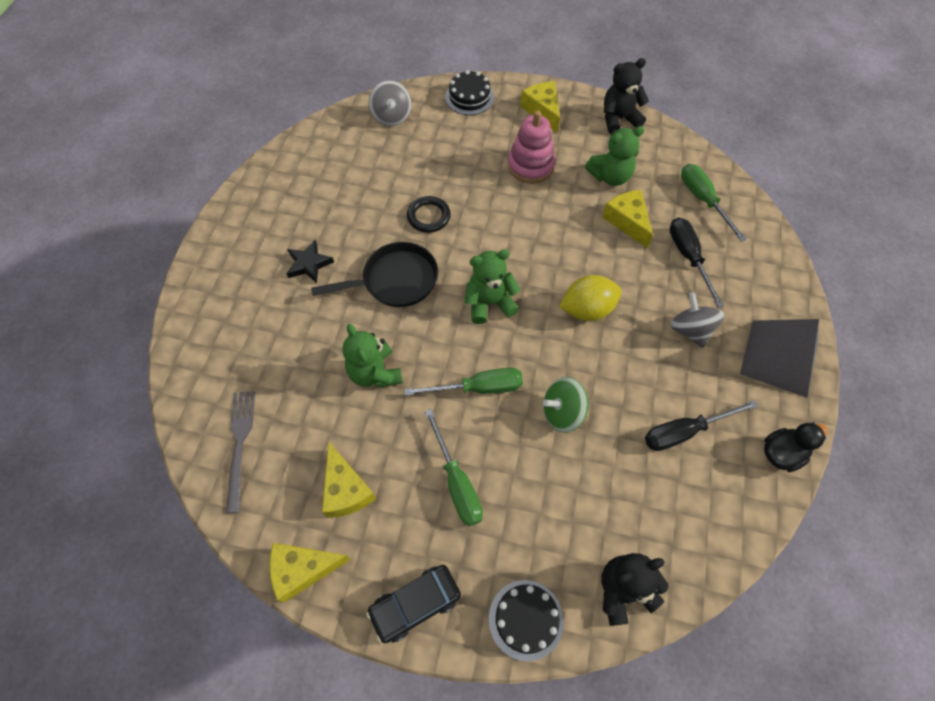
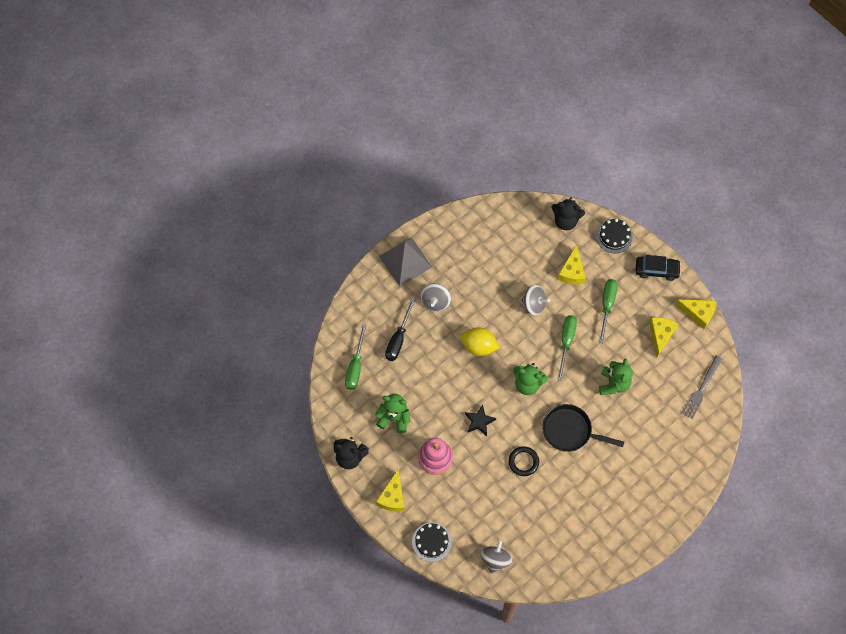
camera: 145 degrees left, 5 degrees up
(309, 264) = (613, 474): black star -> black star (479, 421)
(478, 388) = (566, 342): green screwdriver -> green screwdriver turned 75 degrees clockwise
(562, 412) = (534, 304): green spinning top -> grey spinning top
(627, 221) = (411, 382): yellow cheese -> yellow cheese (572, 272)
(684, 431) = (483, 260): black screwdriver -> none
(781, 453) = (448, 224): black duck -> none

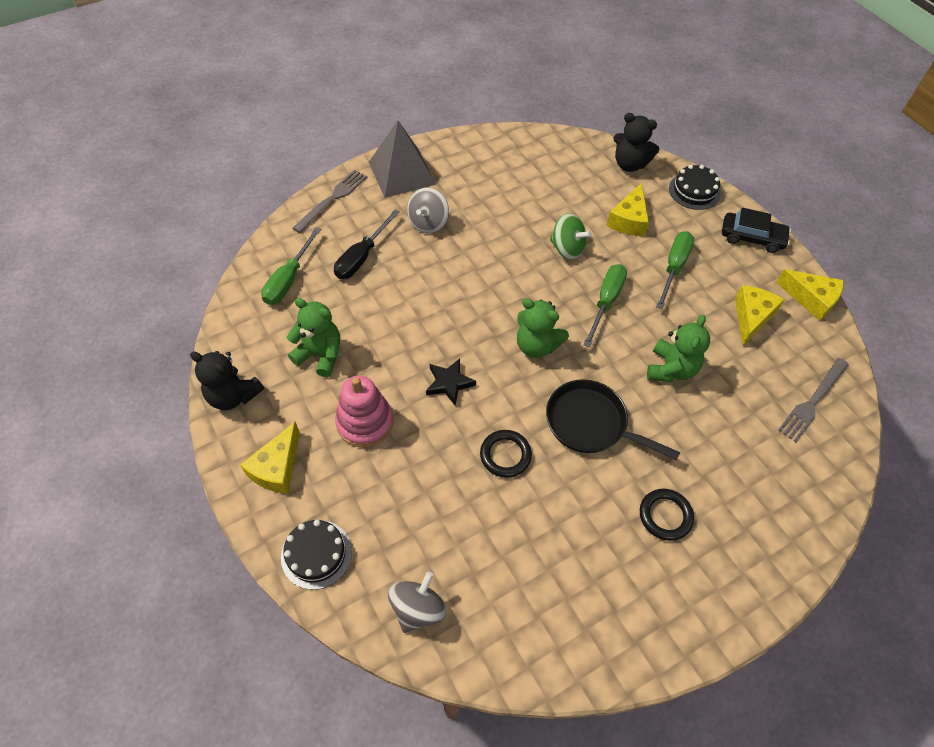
camera: 10 degrees right, 10 degrees down
(363, 294) = (332, 199): none -> grey fork
(479, 346) = (475, 285): yellow lemon -> none
(534, 304) = (567, 249): grey spinning top -> green spinning top
(621, 480) = (665, 516): none -> black ring

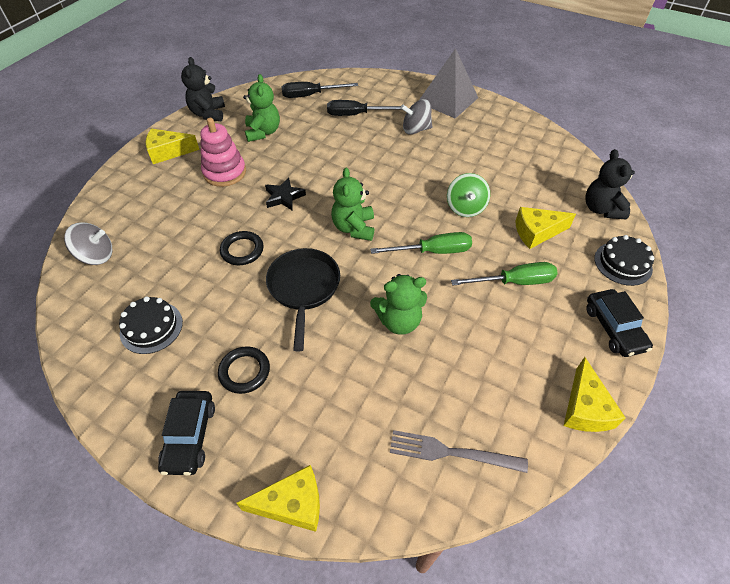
camera: 60 degrees right, 5 degrees down
(288, 279) = (310, 95): green screwdriver -> black screwdriver
(316, 554) = (116, 194): black cake -> black cake (151, 327)
(332, 199) = (392, 83): grey fork -> none
(715, 590) = (189, 436): none -> black car
(751, 317) = (512, 362): yellow cheese -> yellow cheese (292, 504)

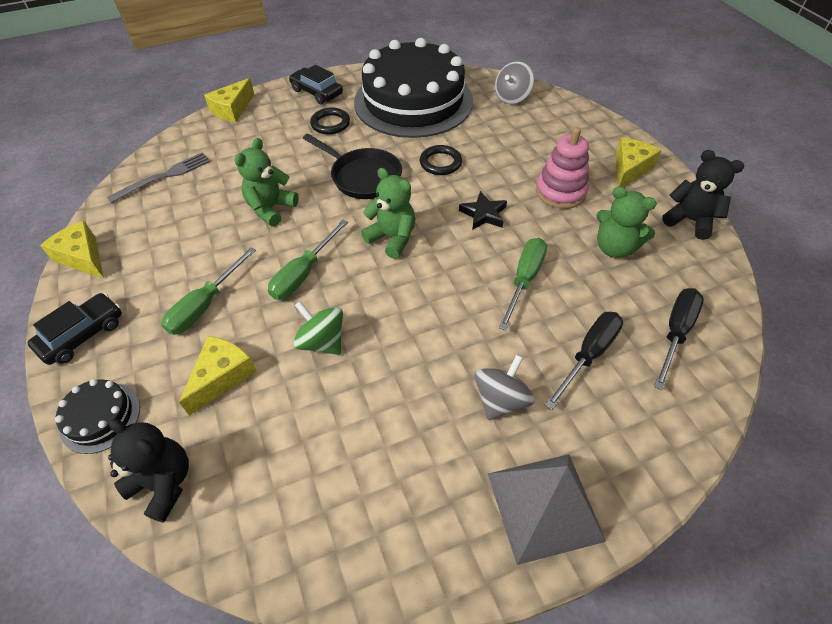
camera: 130 degrees right, 0 degrees up
(151, 327) = (413, 101): black cake -> black cake, size x2.49
(327, 154) = (524, 280): none -> green screwdriver
(613, 328) = (83, 335): black car -> black car turned 105 degrees clockwise

